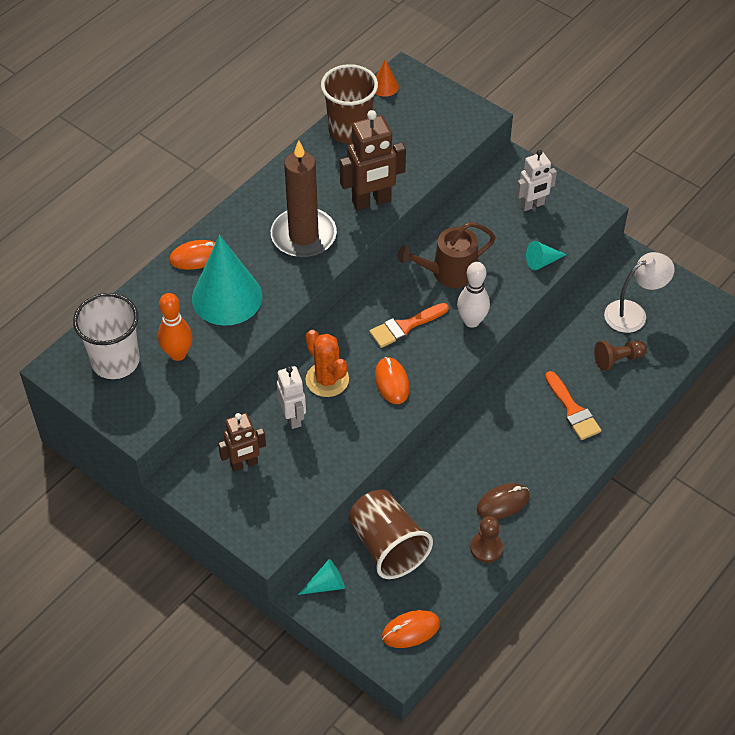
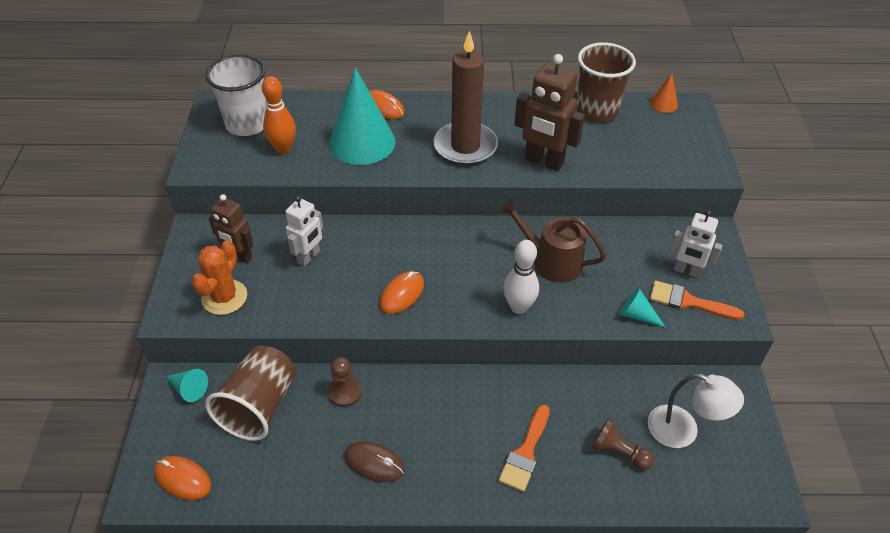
camera: 50 degrees right, 5 degrees down
(327, 379) = (365, 254): orange cactus -> orange cactus (224, 297)
(405, 326) = (466, 268): orange brush -> orange brush (688, 302)
(486, 548) = (314, 481): brown pawn -> brown pawn (345, 392)

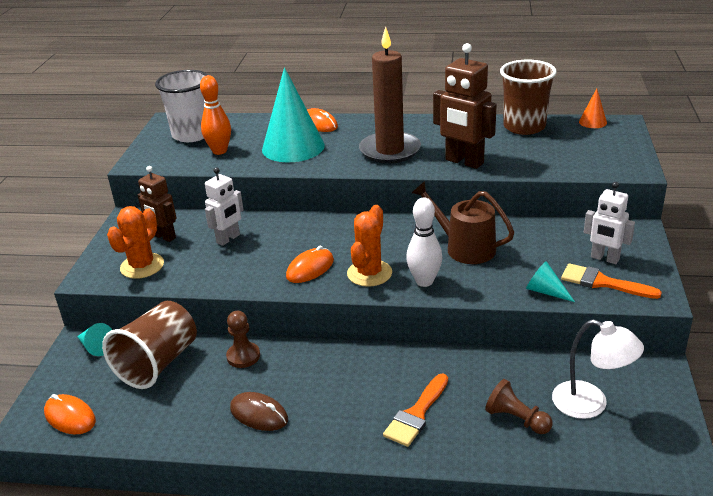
camera: 10 degrees right, 15 degrees down
(463, 298) = (369, 273): none -> orange cactus

